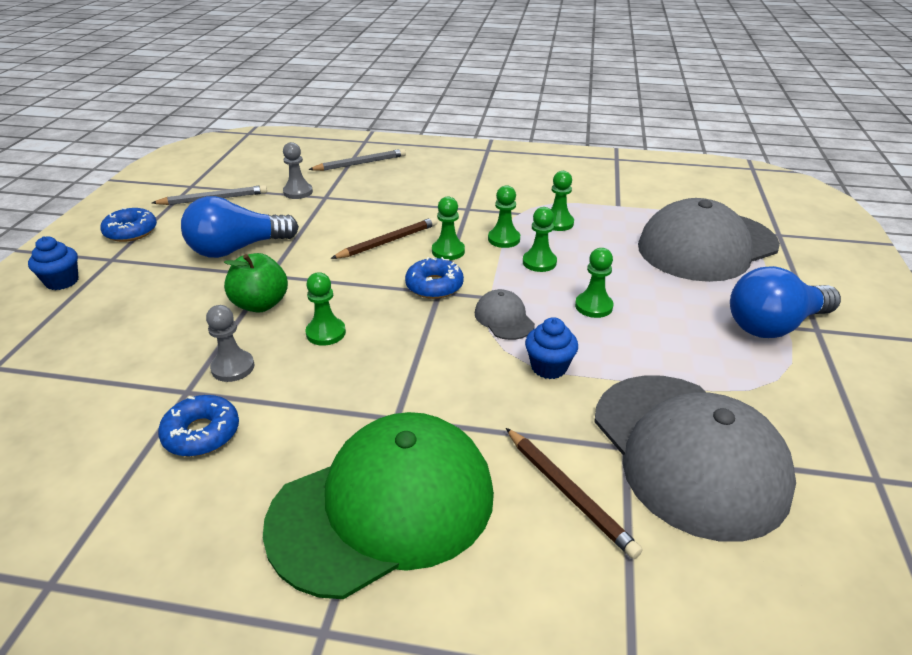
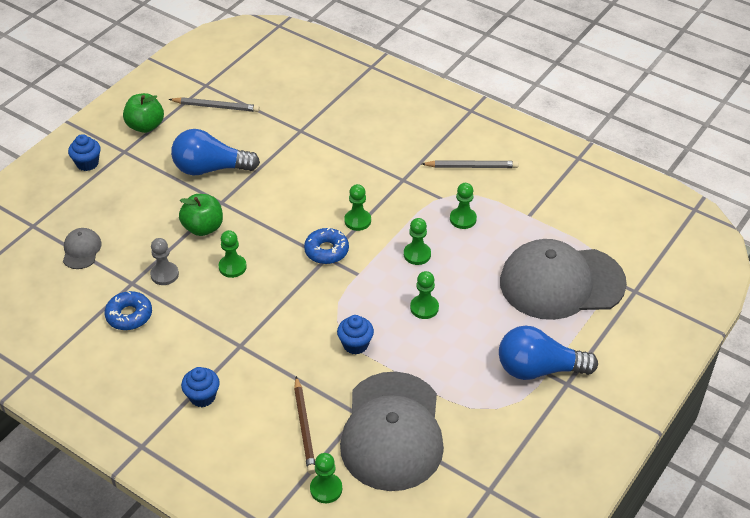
camera: 25 degrees right, 10 degrees up
(131, 232) = (145, 126): blue donut -> green apple
(298, 192) = (282, 118): grey pawn -> none
(360, 163) = (350, 96): grey pencil -> grey pencil (471, 166)
(384, 507) = (202, 397): green cap -> blue cupcake
(388, 241) = (320, 196): brown pencil -> none
(504, 239) = (407, 222): green pawn -> green pawn (326, 489)
(504, 318) = (354, 296): grey cap -> grey cap (81, 250)

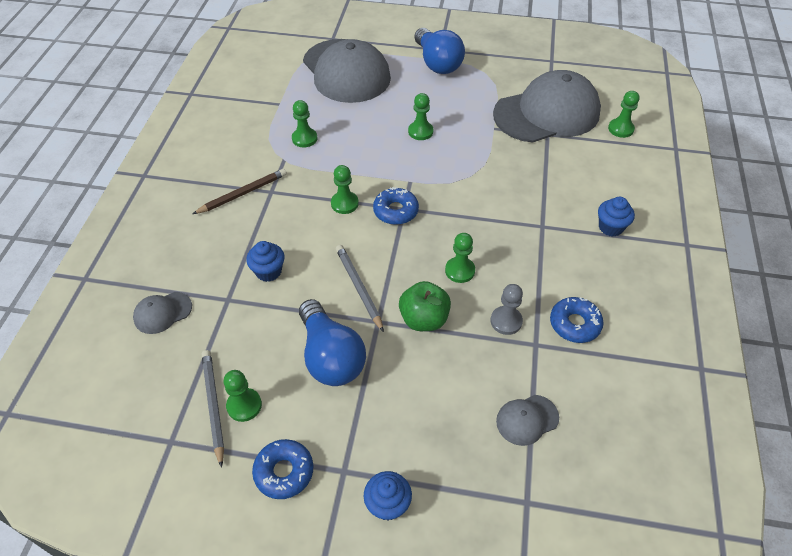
camera: 115 degrees left, 5 degrees up
(145, 126) = (284, 472): green apple -> blue donut
(304, 427) = (583, 157): brown pencil -> brown pencil (243, 193)
(311, 97) = (162, 313): none -> grey cap
(355, 344) = (486, 157): blue cupcake -> blue cupcake (268, 271)
(417, 254) = (364, 153): green pawn -> green pawn (244, 405)
(471, 166) = (231, 152): grey pencil -> grey pencil (358, 288)

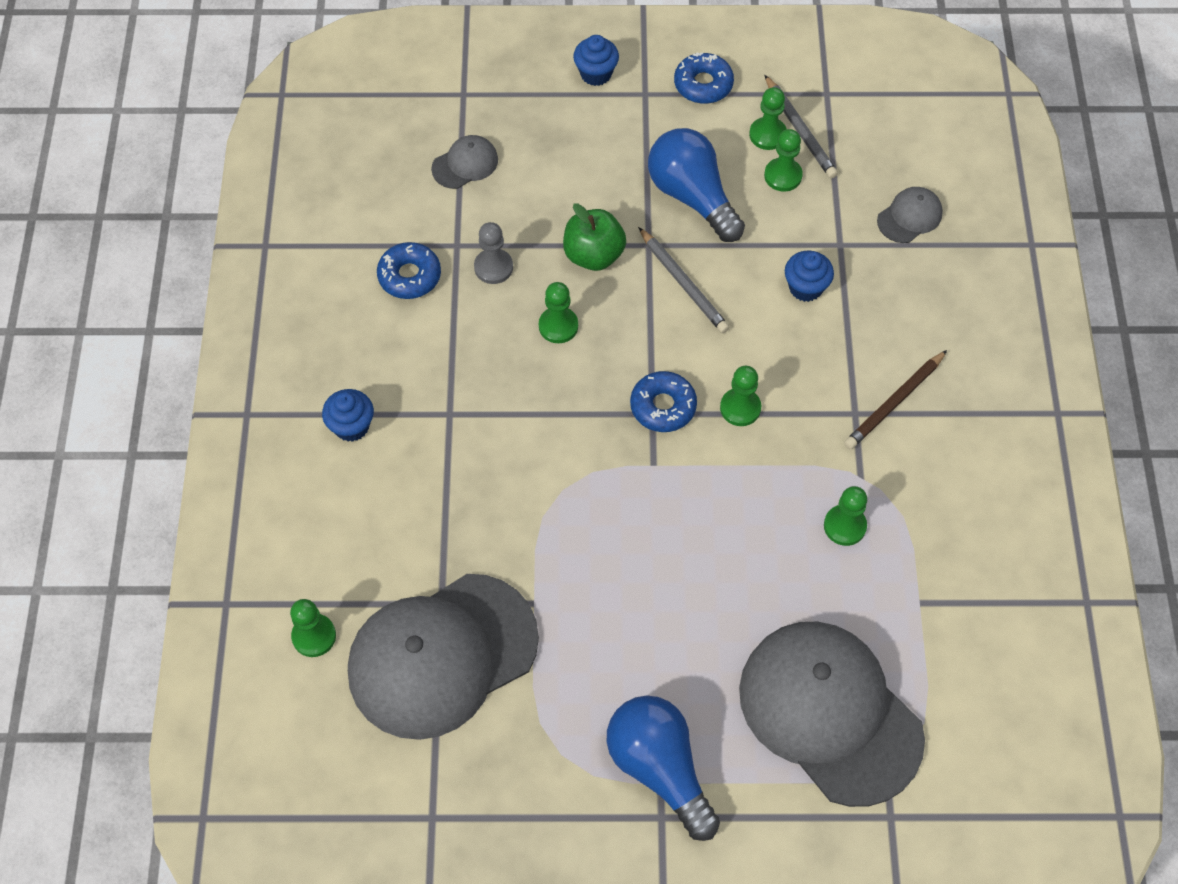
camera: 170 degrees right, 10 degrees up
(420, 131) = (657, 573): green pawn -> green pawn (783, 176)

